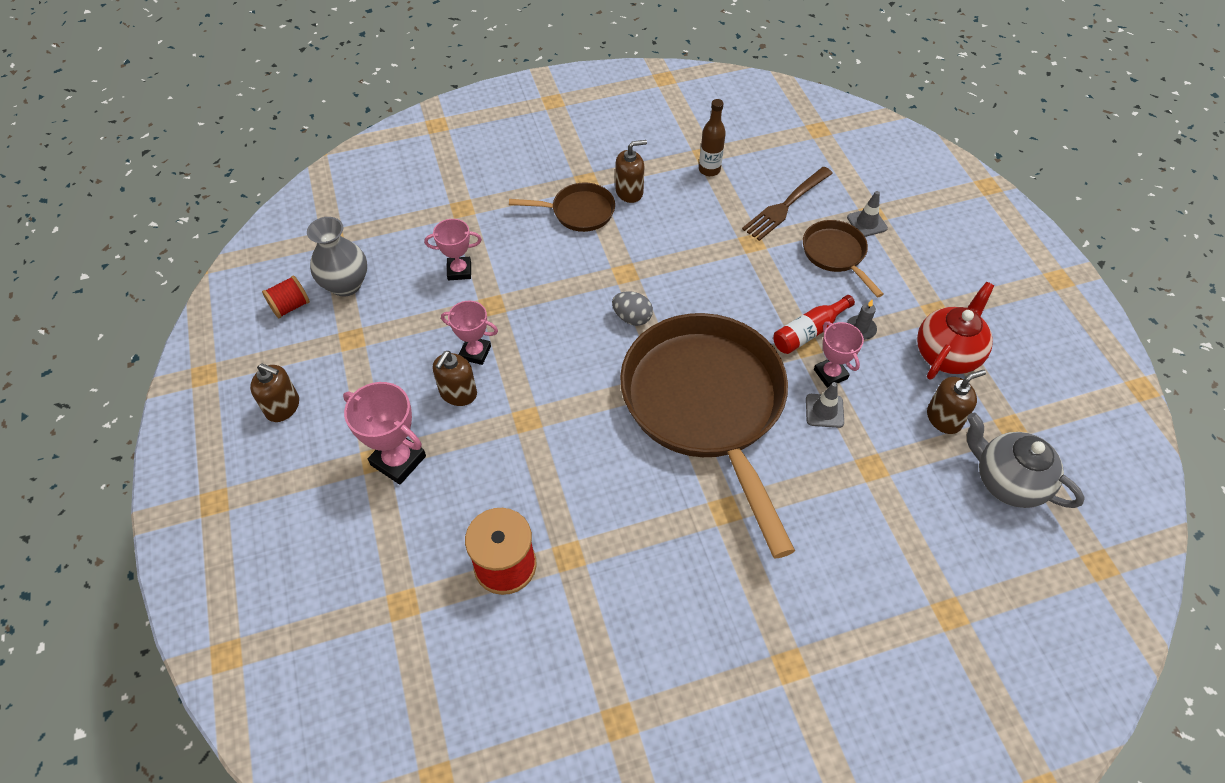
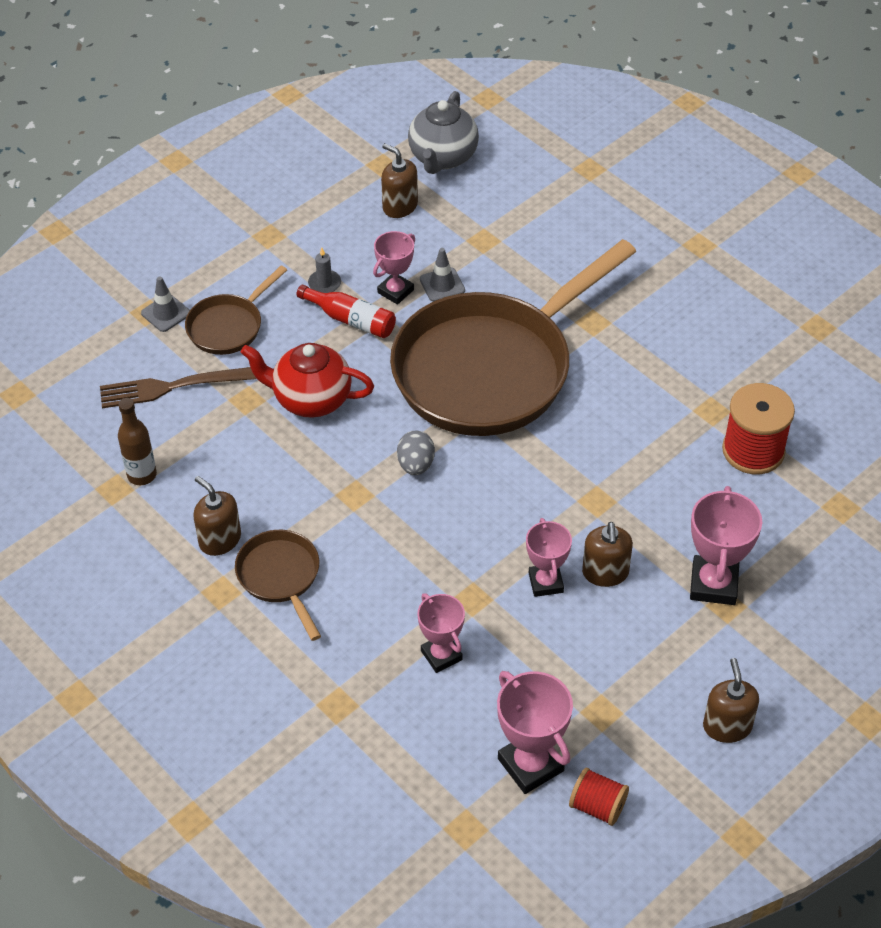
camera: 115 degrees left, 5 degrees down
(346, 284) = (530, 765): grey vase -> pink trophy
(458, 393) = (605, 573): brown soap dispenser -> brown soap dispenser turned 90 degrees clockwise
(786, 205) = (171, 387): brown fork -> brown fork turned 150 degrees clockwise
(947, 354) = (321, 218): red teapot -> red teapot (311, 399)

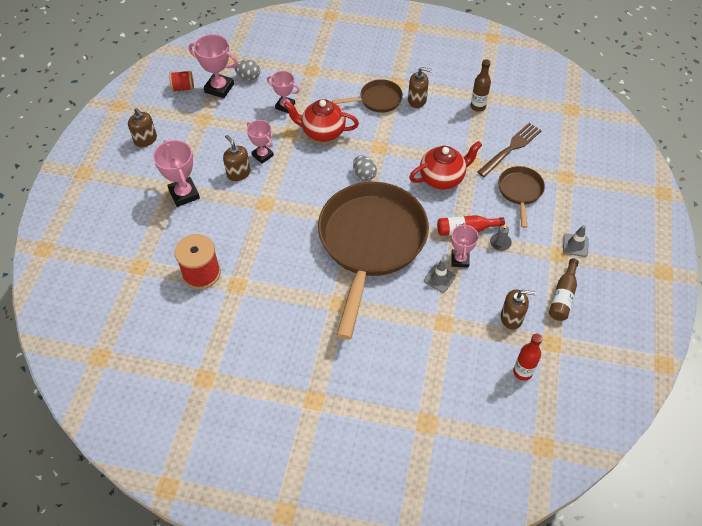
camera: 145 degrees right, 5 degrees up
(166, 313) = (556, 181): grey traffic cone -> grey traffic cone (575, 245)
(281, 577) = (377, 100): brown pan -> brown pan turned 45 degrees counterclockwise
(317, 196) = (563, 296): none -> brown bottle
(419, 569) = (322, 132): none -> red teapot
(443, 158) = (522, 372): grey teapot -> red bottle
(460, 759) = (248, 77): none -> grey egg

